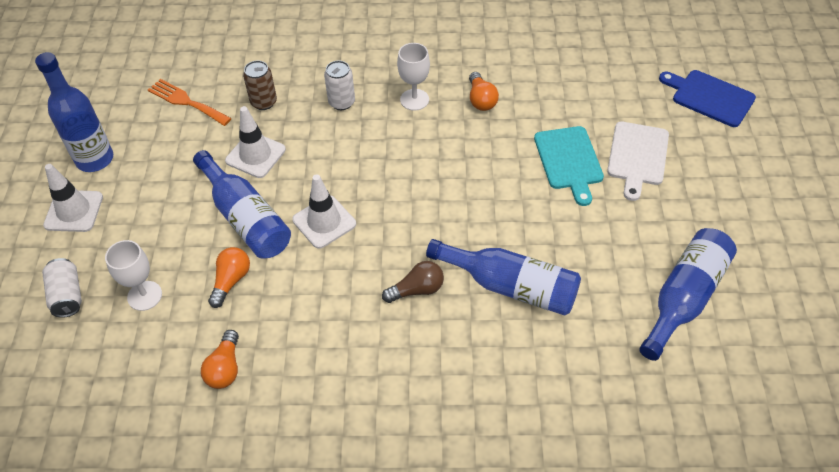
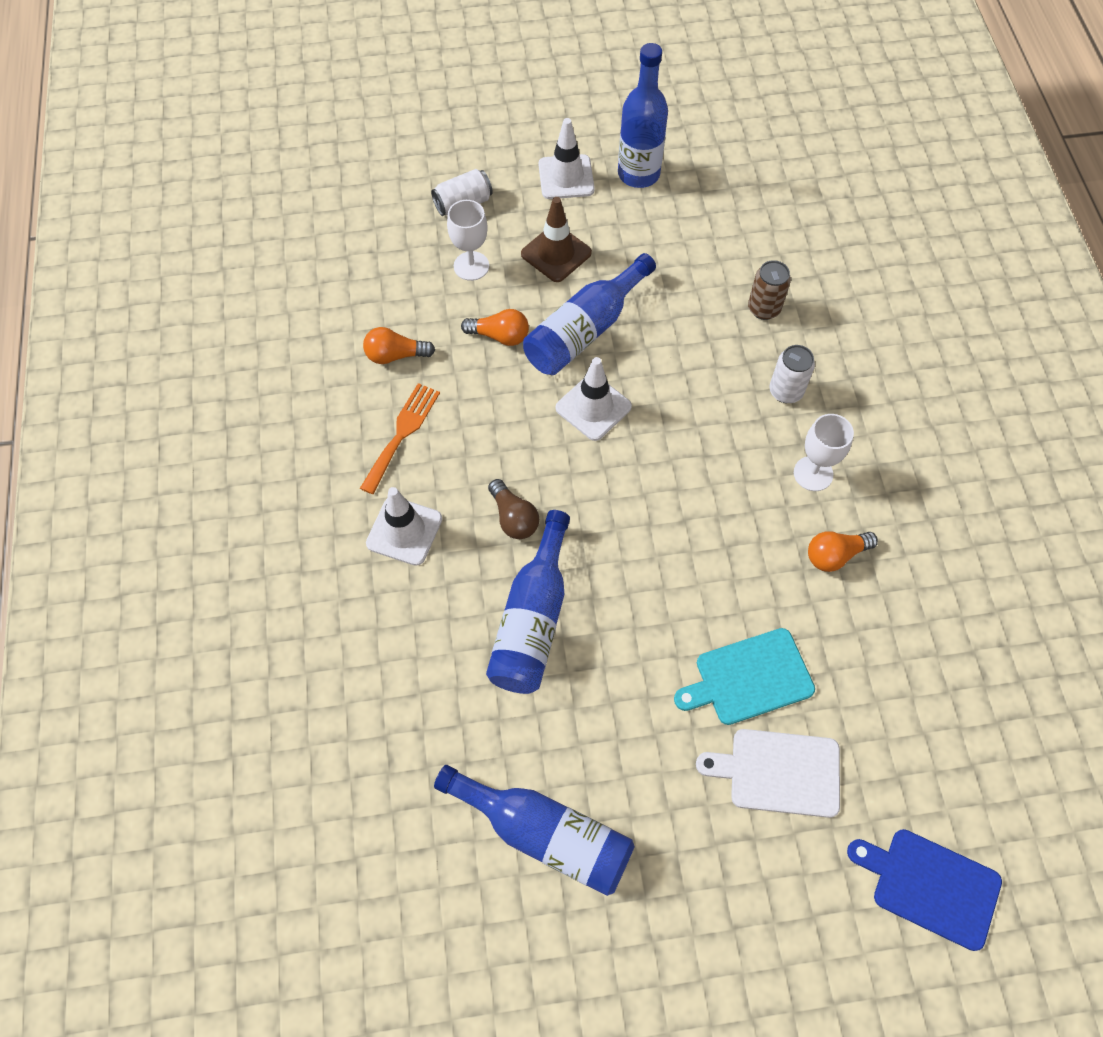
camera: 80 degrees right, 10 degrees up
(156, 229) = (556, 253): none -> brown traffic cone
(186, 102) = (744, 232): orange fork -> orange fork (402, 433)
(255, 155) = (678, 319): white traffic cone -> white traffic cone (404, 531)
(709, 97) = (930, 886): blue cutting board -> blue cutting board turned 90 degrees counterclockwise

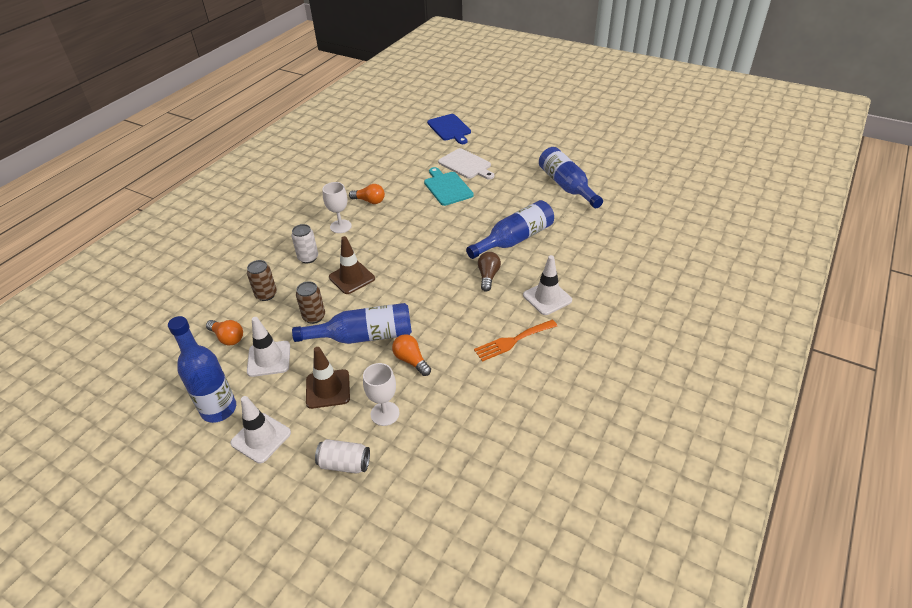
camera: 140 degrees left, 20 degrees down
(395, 355) = (481, 385): orange light bulb -> orange light bulb (228, 338)
(593, 407) = (401, 299): white traffic cone -> white traffic cone (269, 359)
(670, 318) = (314, 317): none -> brown can
(691, 398) = (352, 278): none -> brown traffic cone
(749, 678) = (447, 187): turquoise cutting board -> turquoise cutting board turned 135 degrees counterclockwise

